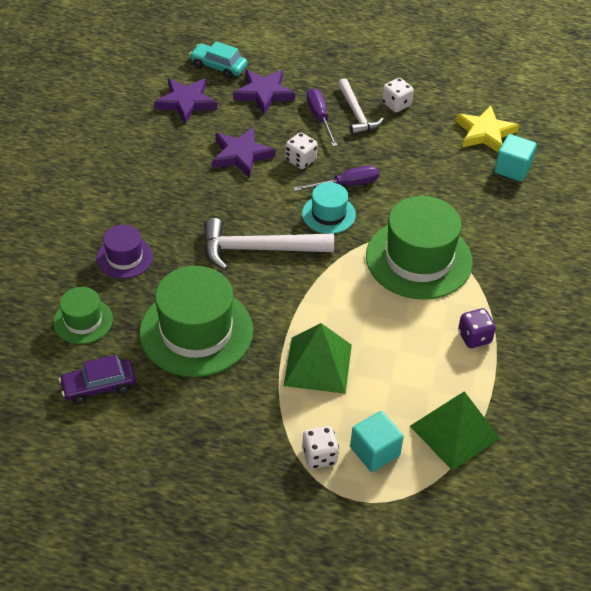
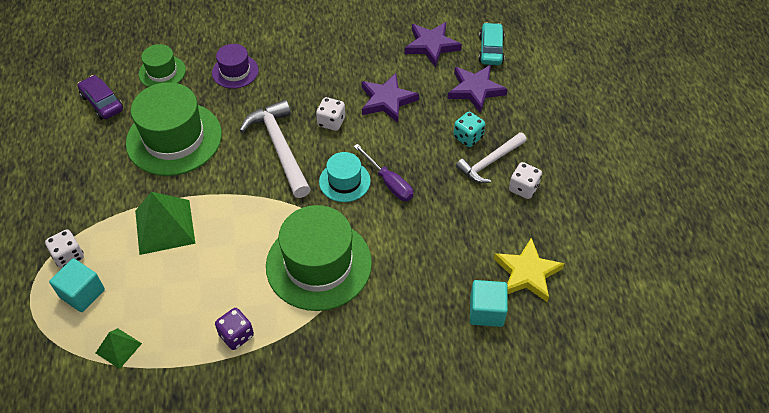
camera: 70 degrees right, 5 degrees up
(300, 160) = (403, 141): white dice -> white dice (331, 122)
(320, 117) = (468, 137): purple screwdriver -> turquoise dice
(454, 432) = (118, 348): green pyramid -> green pyramid, size x0.54

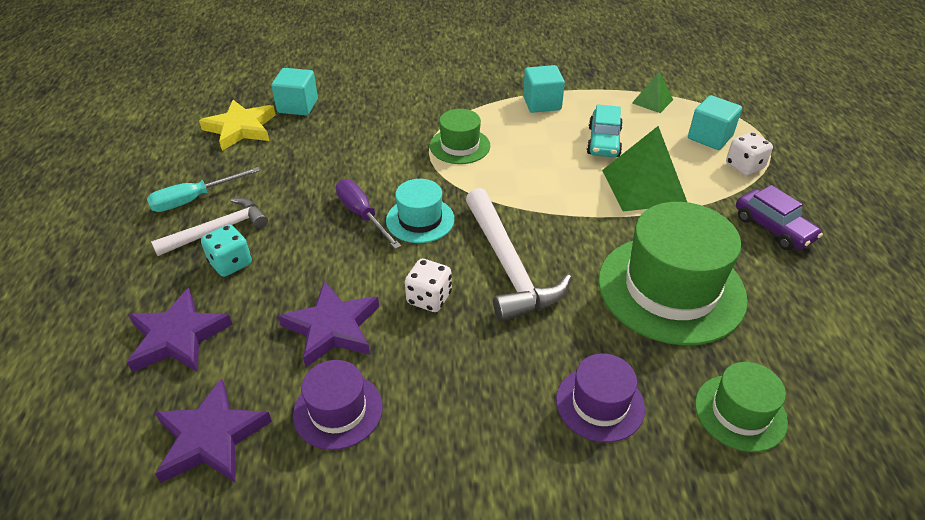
camera: 175 degrees left, 10 degrees down
(102, 103) = (820, 356): purple car -> purple car (773, 228)
(236, 335) = (541, 103): purple dice -> turquoise cube
(318, 264) = (460, 146): green hat -> green hat, size x0.52
(372, 60) = (338, 410): none -> purple hat
(491, 50) = (101, 418): turquoise car -> turquoise car (604, 142)
(523, 188) = (194, 199): white dice -> turquoise screwdriver

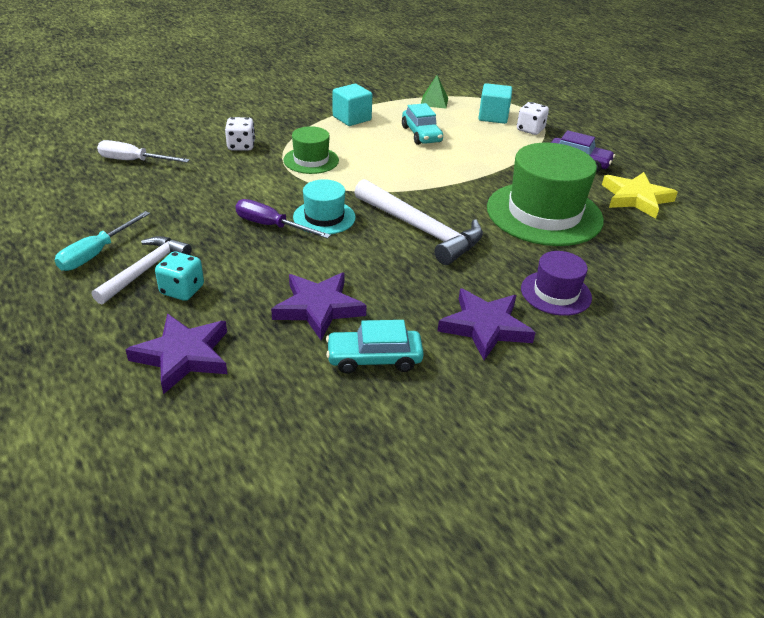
camera: 30 degrees left, 5 degrees down
(211, 437) = (284, 412): purple star -> purple star (485, 327)
(241, 128) = (91, 189): yellow star -> yellow star (636, 198)
(298, 106) = (134, 161): turquoise cube -> white screwdriver
(338, 410) = (374, 359): purple hat -> turquoise car
(429, 298) = (379, 266): white dice -> white dice (241, 146)
(643, 186) = (474, 157): green pyramid -> none
(740, 412) = (643, 270): green hat -> none

